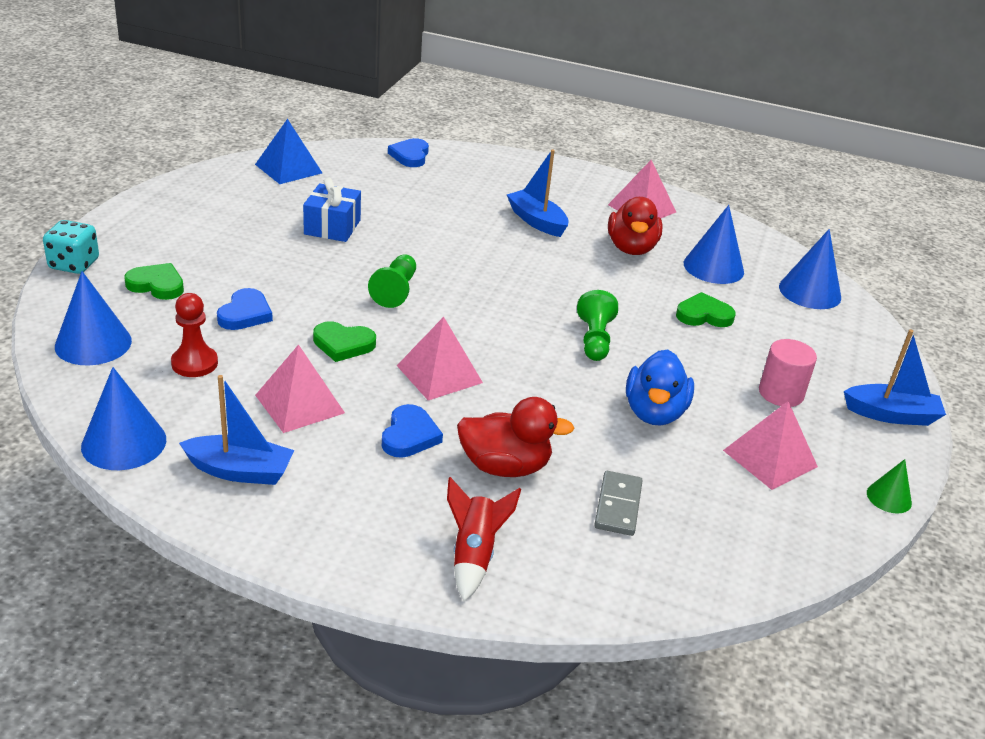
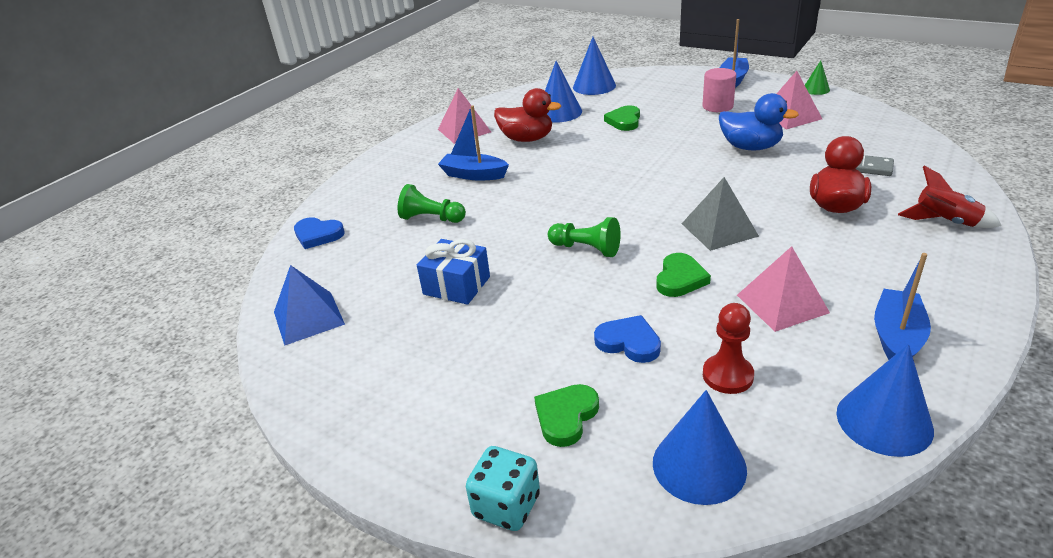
camera: 70 degrees left, 0 degrees up
(409, 435) = (811, 246): blue heart -> none
(439, 374) = (719, 229): pink pyramid -> grey pyramid
(537, 221) = (474, 175): blue boat -> blue boat turned 45 degrees clockwise
(594, 339) = (660, 162): green pawn -> green pawn (431, 218)

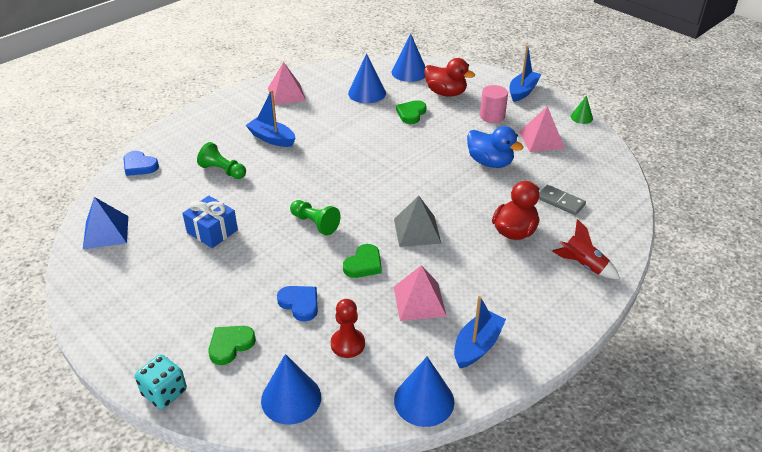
camera: 10 degrees right, 5 degrees up
(527, 139) = (328, 114): red duck -> red duck (446, 93)

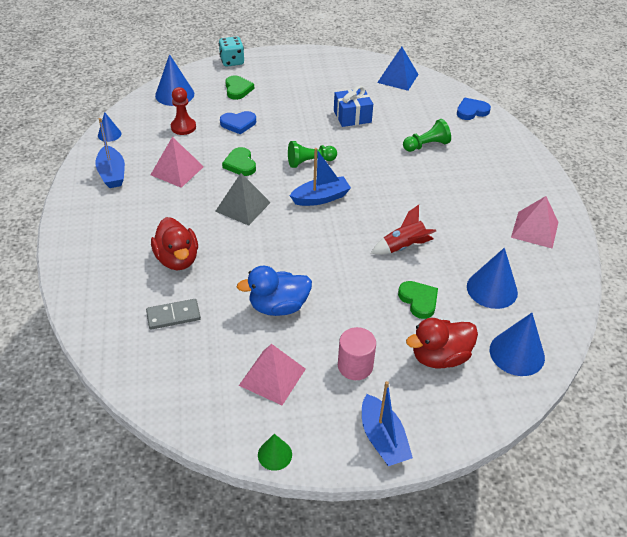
camera: 125 degrees right, 5 degrees up
(272, 138) = (454, 188): blue boat -> blue boat (321, 198)
(424, 400) = (109, 134): blue cone -> blue cone, size x0.56
(583, 265) = (97, 272): red rocket -> red rocket (403, 247)

